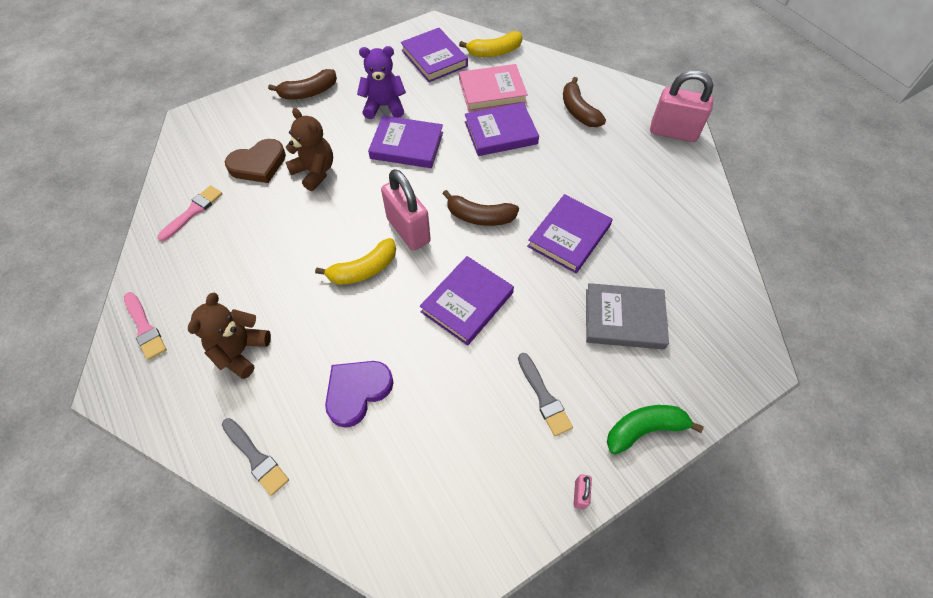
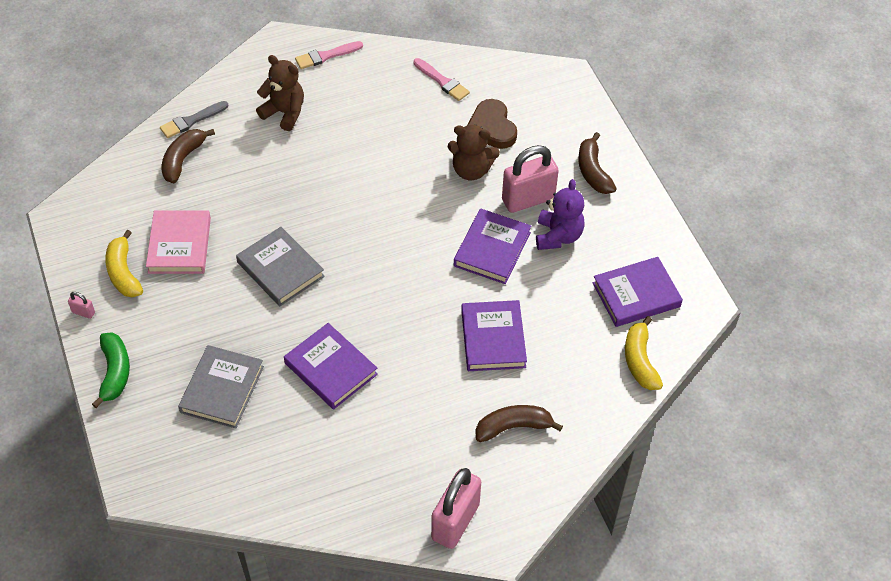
camera: 100 degrees right, 5 degrees down
(315, 172) = (471, 170): brown teddy bear -> brown teddy bear turned 45 degrees clockwise
(357, 392) = (222, 183): purple heart -> none
(364, 270) = (340, 198): yellow banana -> yellow banana (123, 272)
(408, 230) = (376, 236): pink padlock -> pink padlock (528, 199)
(467, 302) = (280, 269): purple book -> grey book
(480, 217) = (377, 297): brown banana -> brown banana (183, 159)
(492, 91) = (565, 344): pink book -> pink book (179, 245)
(544, 397) = (170, 307): grey brush -> none

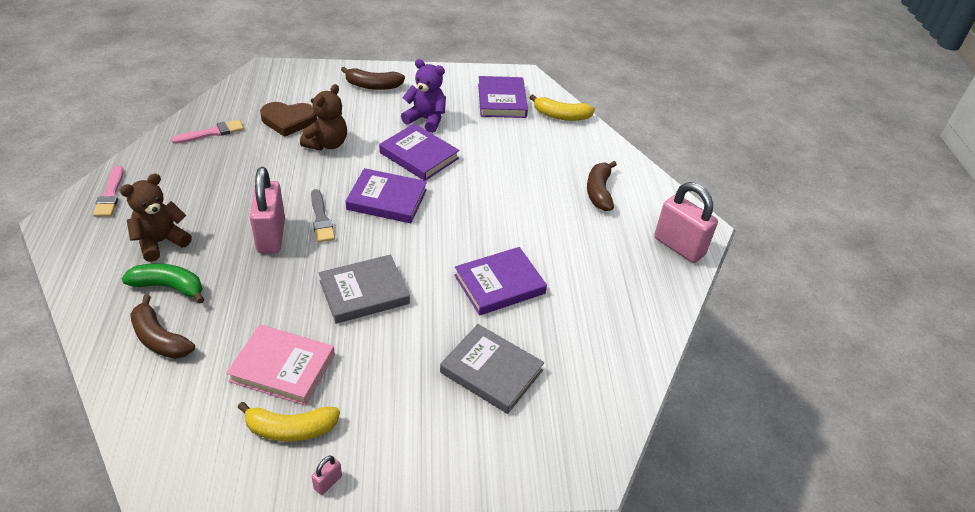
camera: 75 degrees left, 10 degrees down
(115, 372) = (430, 465): green banana -> green banana (169, 287)
(191, 121) = (107, 319): grey brush -> grey brush (321, 219)
(493, 338) = (510, 179): purple book -> purple book (387, 199)
(528, 199) = (379, 123): pink padlock -> pink padlock (271, 236)

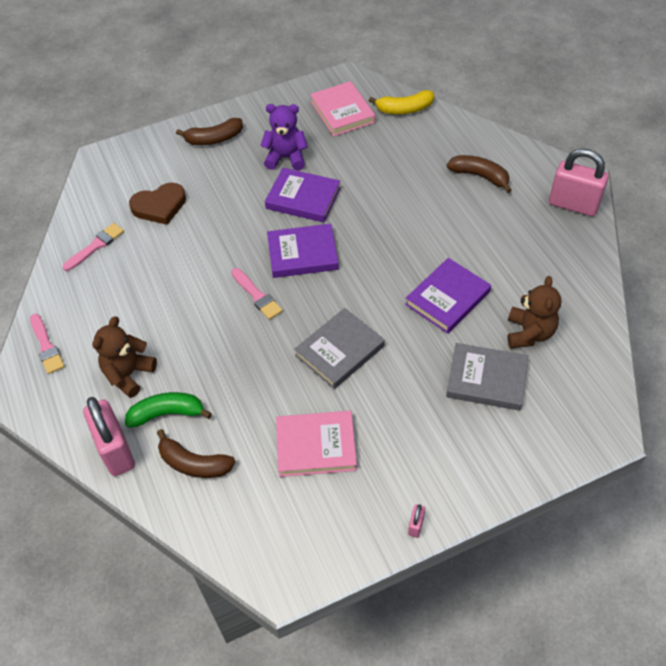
camera: 15 degrees left, 10 degrees up
(271, 236) = (223, 329): pink padlock -> pink padlock (116, 451)
(290, 429) = (358, 495): yellow banana -> none
(321, 219) = (257, 296): grey brush -> pink brush
(327, 144) = (212, 217): brown teddy bear -> brown teddy bear (529, 333)
(502, 100) = (342, 112): purple book -> pink book
(599, 192) = (480, 176): brown banana -> brown banana turned 135 degrees clockwise

